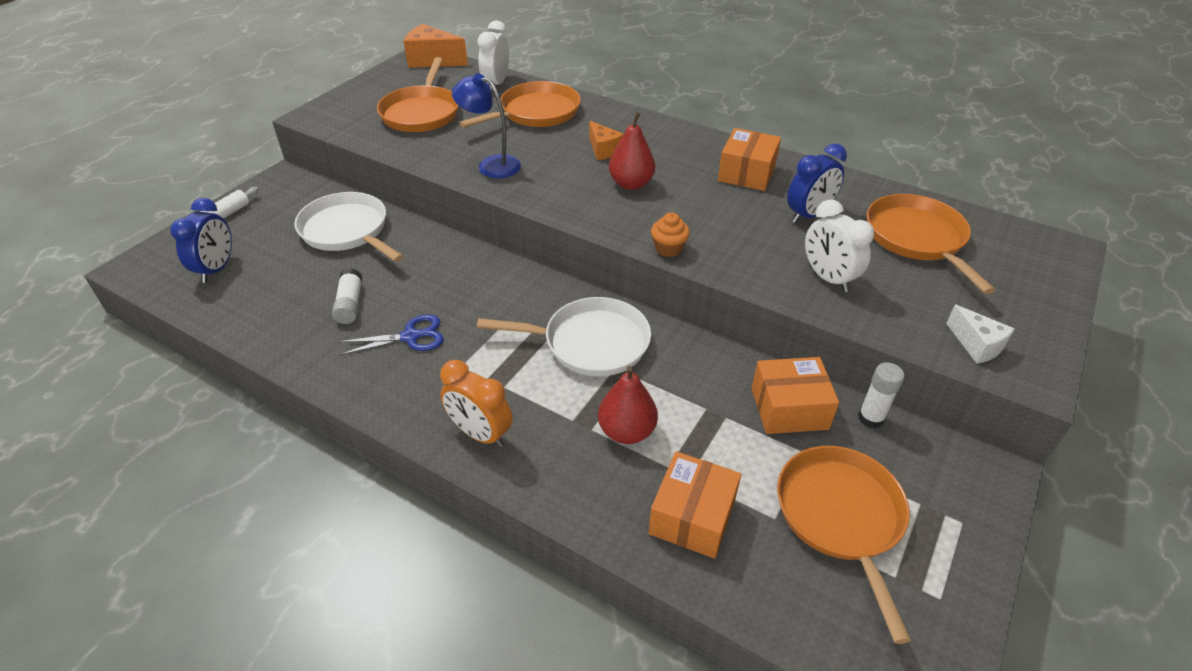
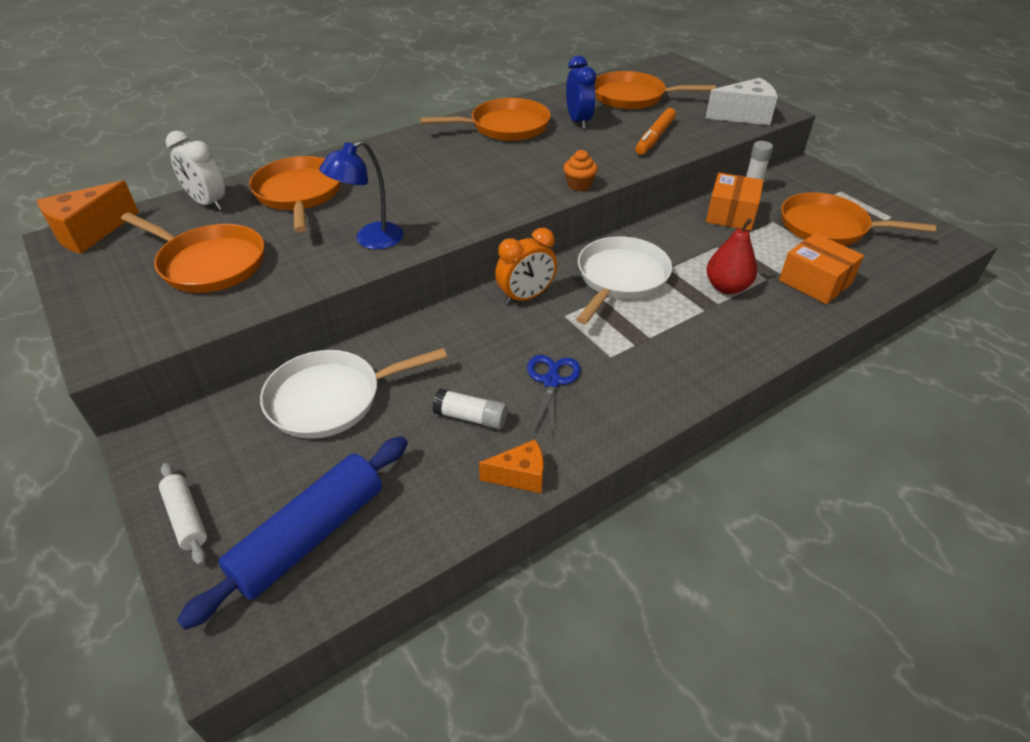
camera: 65 degrees left, 0 degrees up
(217, 269) = (310, 536): blue clock -> blue rolling pin
(480, 434) = (701, 363): orange clock -> orange clock (526, 297)
(603, 150) = (408, 176): orange cheese -> orange cheese (520, 476)
(631, 184) = (475, 177): red pear -> none
(746, 173) = (505, 127): orange box -> orange pan
(828, 278) = (654, 137): white clock -> orange marker
(976, 345) = (744, 116): white cheese -> white cheese, size x1.62

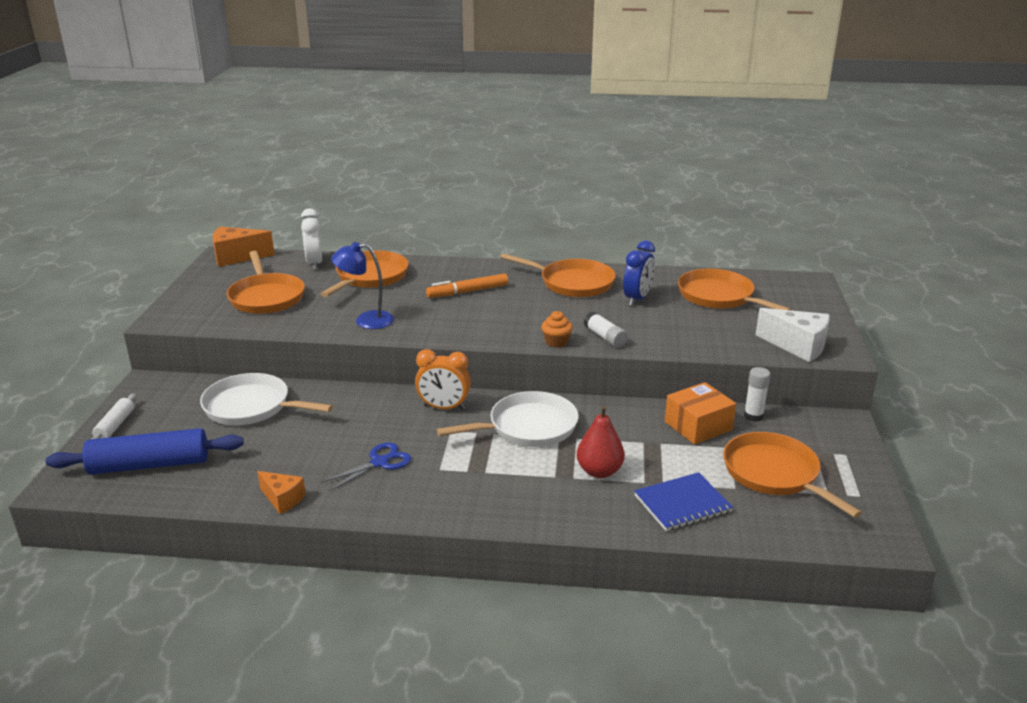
camera: 40 degrees right, 15 degrees down
(471, 417) = (305, 456): white glue stick -> white glue stick (605, 337)
(654, 137) = (679, 333): orange marker -> orange marker (467, 292)
(815, 282) = (682, 504): orange box -> blue notebook

